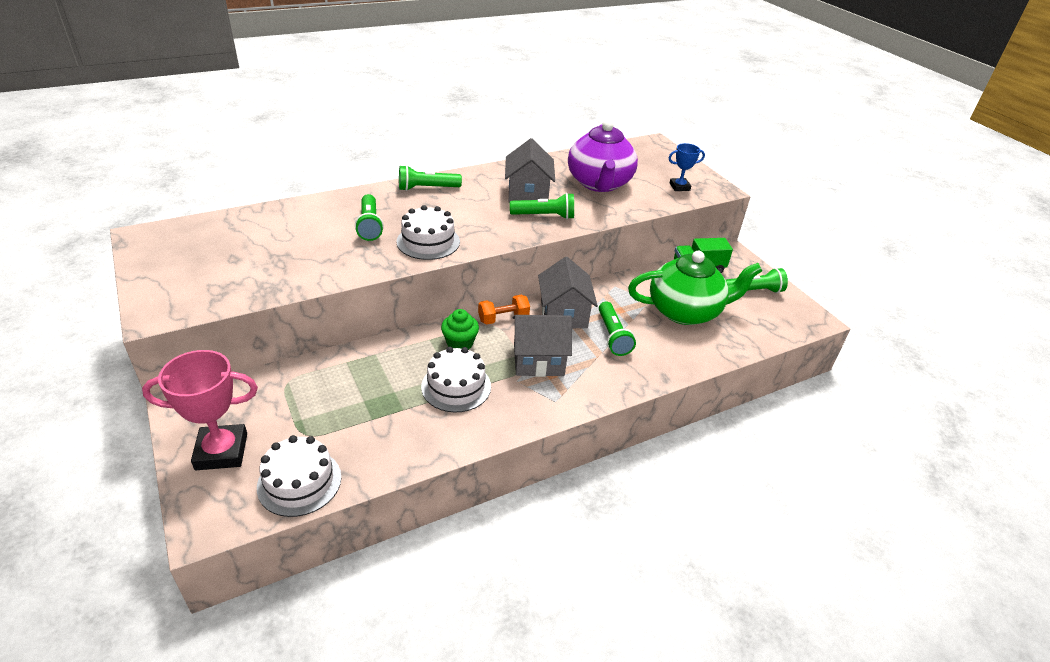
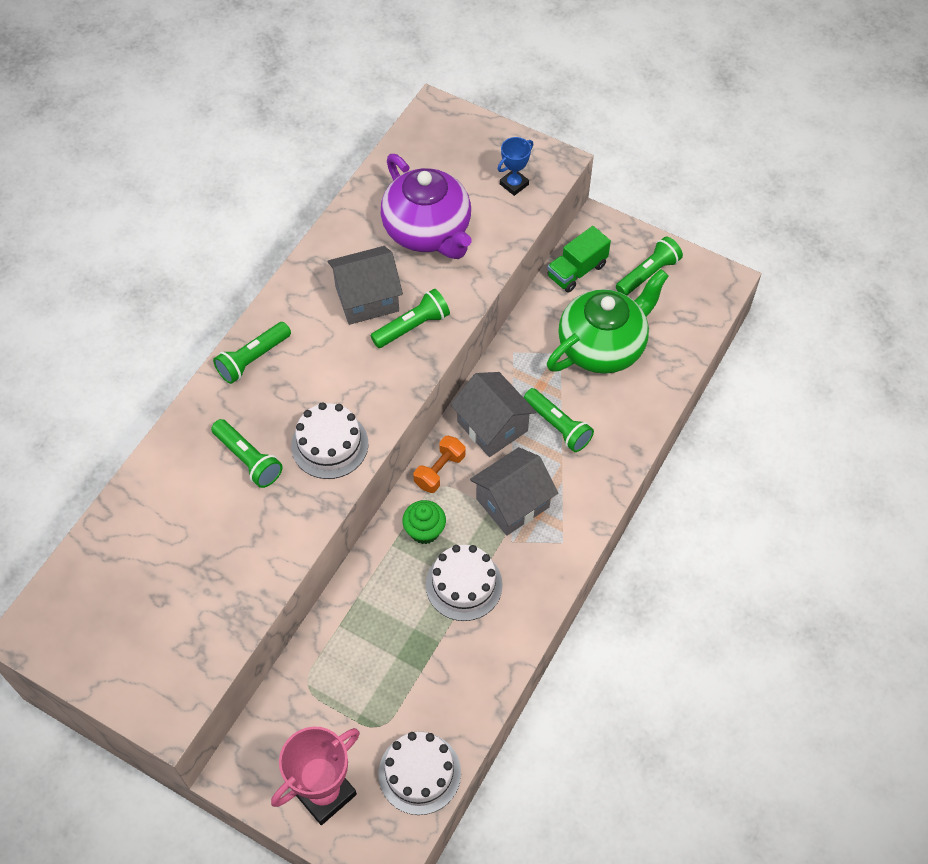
camera: 30 degrees left, 20 degrees up
(528, 193) = (367, 298): grey house -> grey house turned 75 degrees counterclockwise

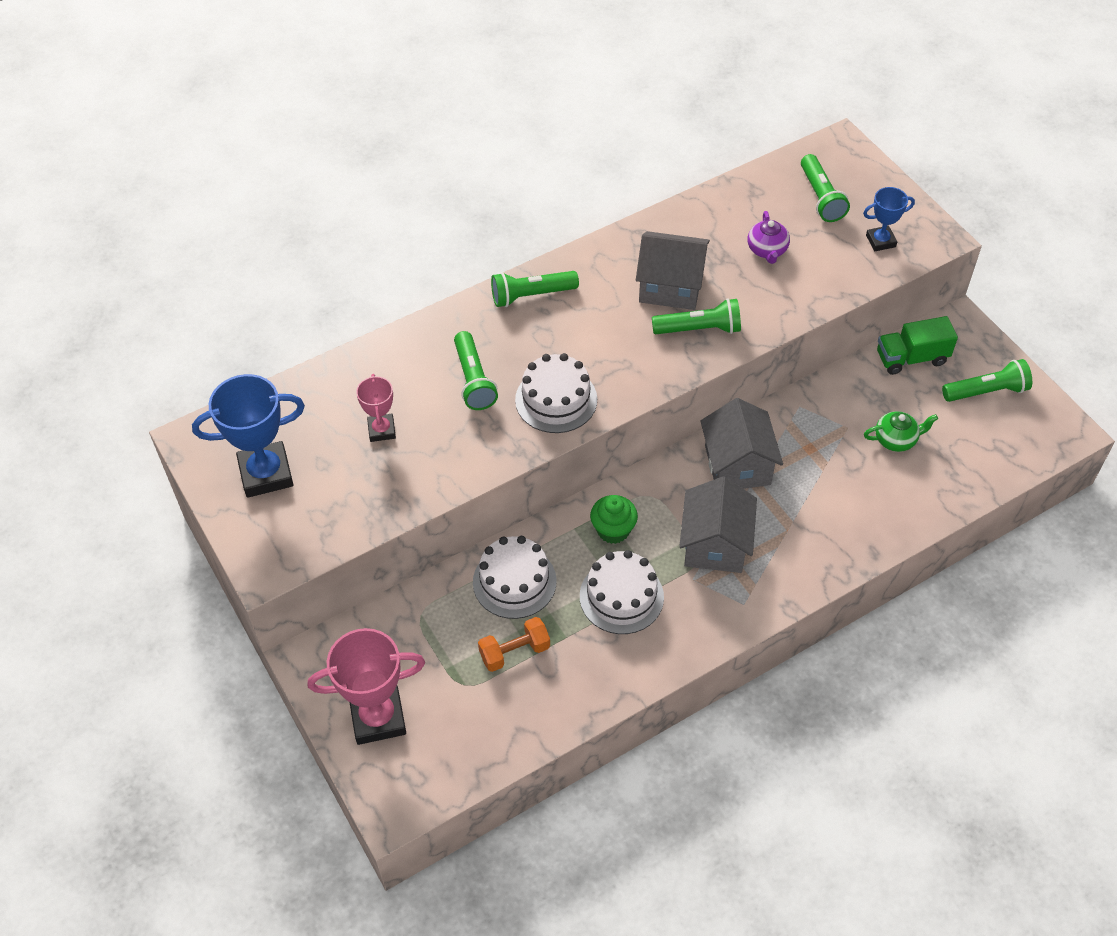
camera: 30 degrees right, 5 degrees down
(113, 633) = (266, 473): none -> blue trophy
(194, 543) = (382, 430): none -> pink trophy
(419, 773) = (475, 746): white cake -> white cake (514, 581)
(428, 231) = (767, 250): purple teapot -> purple teapot, size x0.43
(439, 470) = (660, 482): orange dumbbell -> orange dumbbell (514, 652)
(512, 503) = (715, 544): grey house -> grey house turned 75 degrees counterclockwise
(558, 426) = (804, 494): green flashlight -> green flashlight (821, 197)
(602, 346) = (896, 440): green teapot -> green teapot, size x0.43

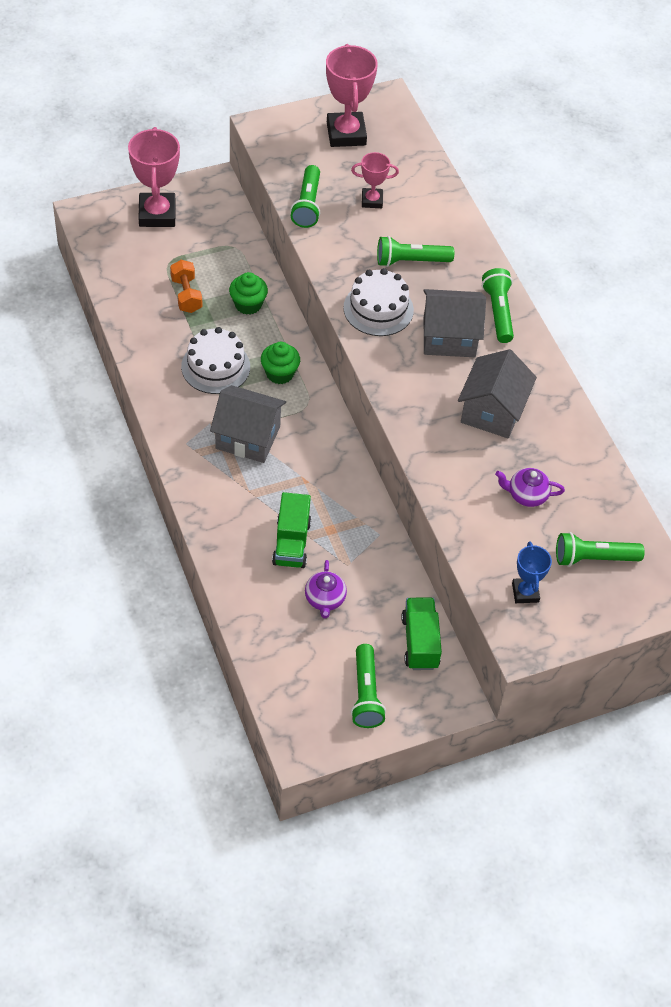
camera: 95 degrees right, 0 degrees up
(266, 473) = (346, 134): blue trophy -> pink trophy
(514, 581) = (248, 304): white cake -> green cupcake
(699, 329) = (437, 421): green flashlight -> green flashlight (307, 205)
(737, 465) = (324, 472): grey house -> grey house (449, 337)
(840, 479) = (291, 543): none -> green truck
(896, 440) = (325, 599): green teapot -> purple teapot

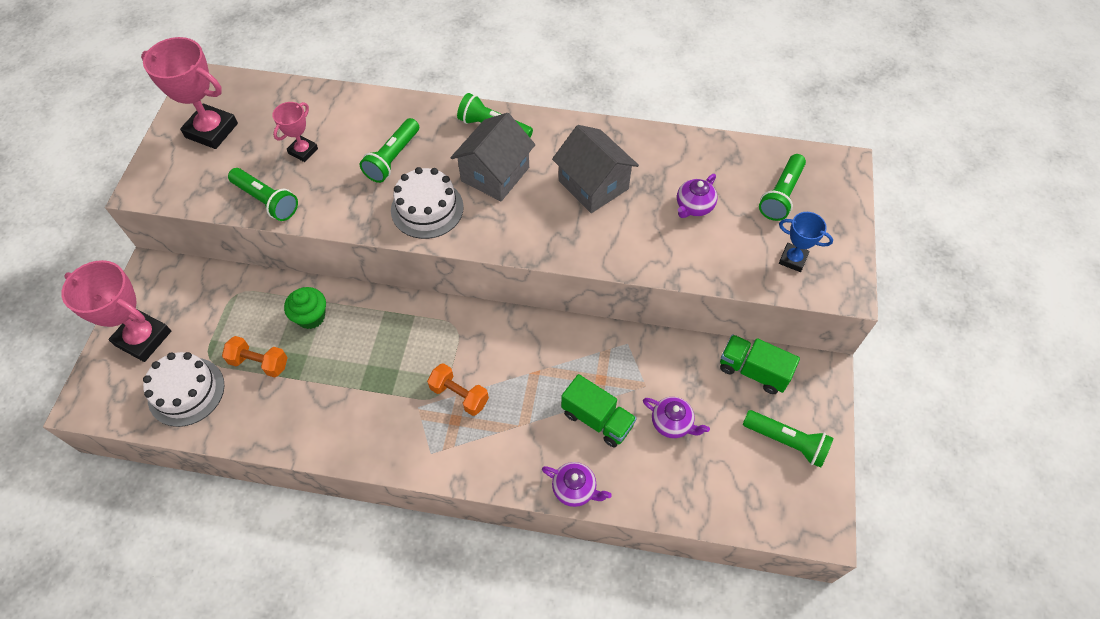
camera: 55 degrees left, 5 degrees up
(215, 366) = (361, 381): white cake -> white cake (186, 391)
(219, 554) = (575, 489): none -> purple teapot
(248, 437) = (459, 395): grey house -> orange dumbbell
(279, 373) = (406, 331): green cupcake -> none

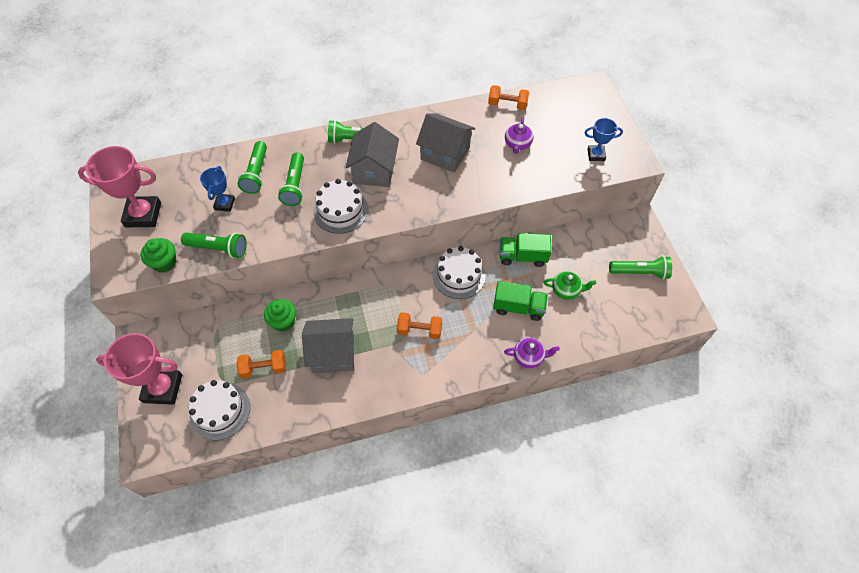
camera: 25 degrees left, 0 degrees up
(202, 194) = (164, 263): none -> green cupcake
(303, 151) = (224, 204): pink trophy -> blue trophy
(344, 379) = (333, 353): none -> grey house
(545, 346) = (459, 275): none -> white cake
(672, 423) = (566, 290): purple teapot -> green teapot
(710, 150) = (507, 105): none -> orange dumbbell
(753, 371) = (597, 238): green truck -> green truck (522, 256)
(781, 195) = (567, 117): green flashlight -> green flashlight (256, 174)

